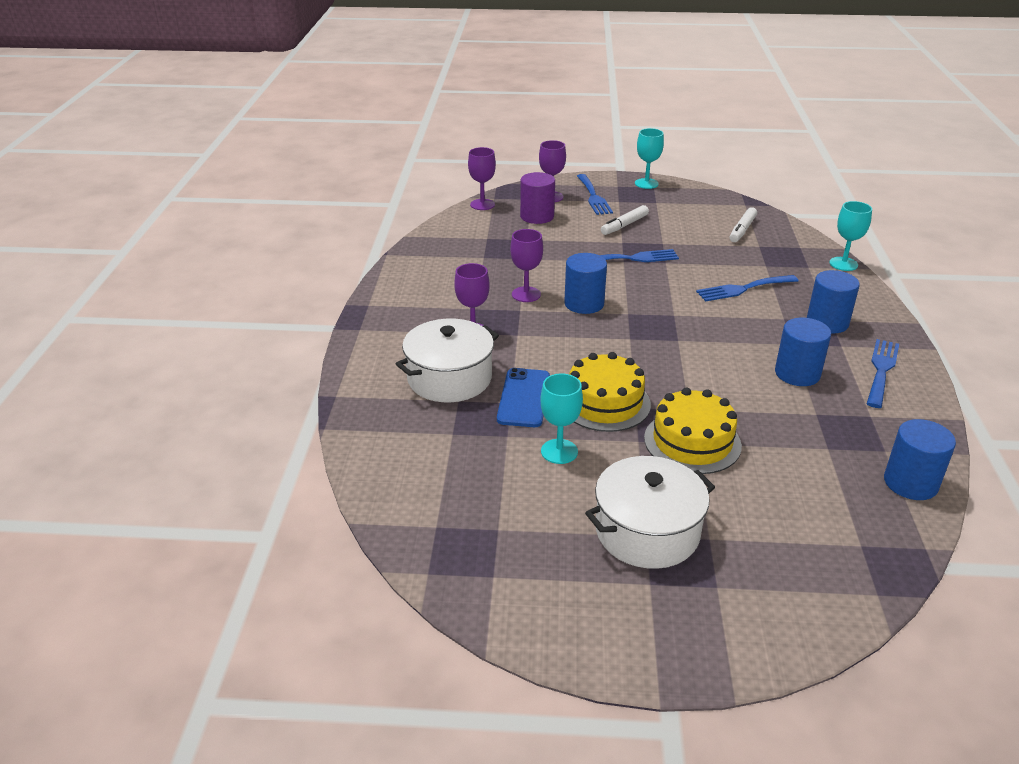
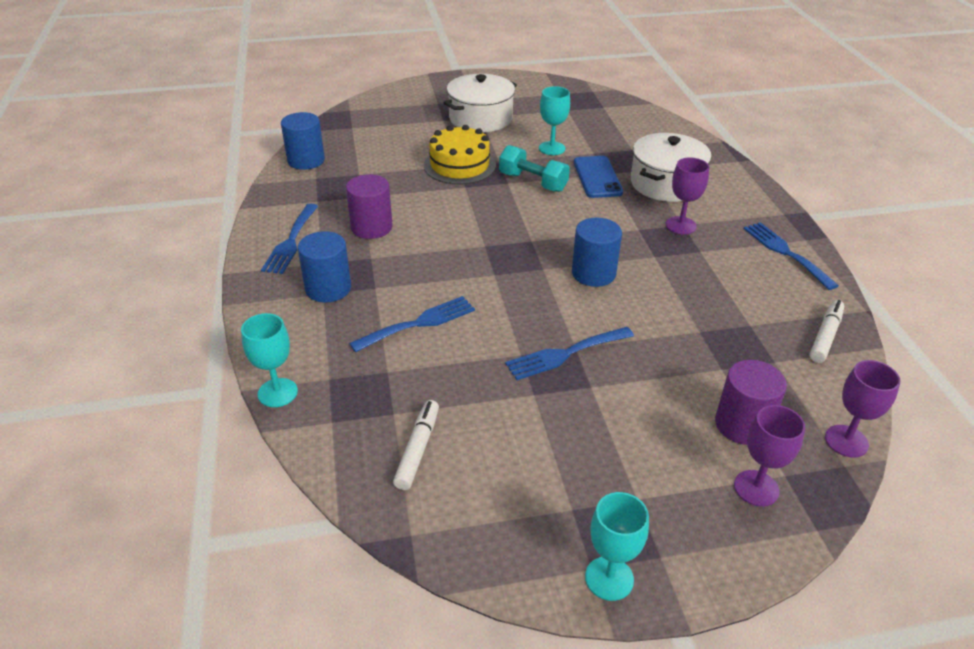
camera: 165 degrees right, 5 degrees up
(526, 294) = (661, 276): purple goblet -> none
(593, 197) = (686, 504): blue fork -> blue fork (785, 252)
(604, 403) = (533, 182): yellow cake -> turquoise dumbbell
(624, 225) = (602, 427): white marker -> white marker (825, 336)
(797, 373) = (371, 227): blue cylinder -> purple cylinder

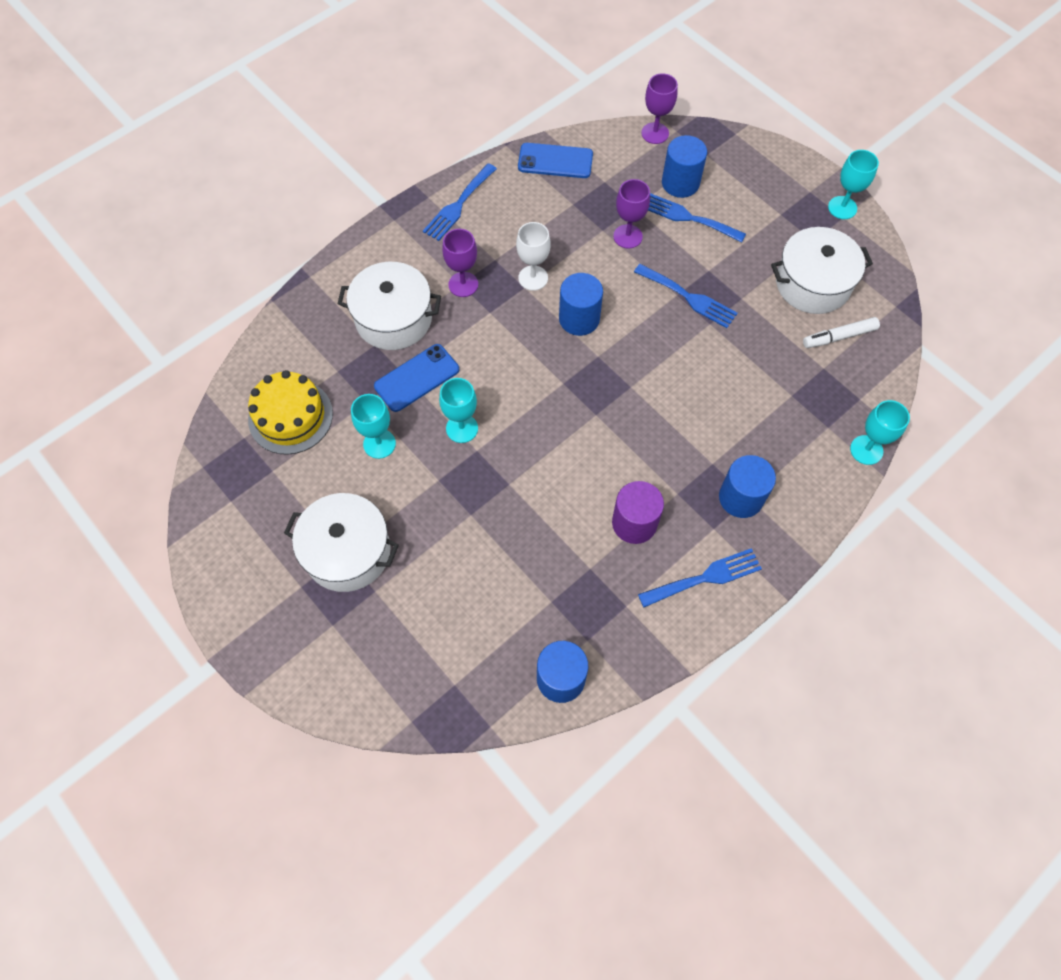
camera: 120 degrees left, 25 degrees up
(419, 323) = (729, 405): blue fork -> blue fork (688, 218)
(459, 165) = (470, 512): yellow cake -> yellow cake (290, 416)
(507, 468) = (812, 283): none -> white pot
(533, 182) = (462, 428): turquoise dumbbell -> turquoise goblet
(662, 264) = (533, 278): none -> white goblet
(742, 424) = (680, 183): purple cylinder -> blue cylinder
(756, 488) = (727, 164): purple goblet -> purple goblet (627, 236)
(825, 336) = (555, 161): white marker -> blue phone

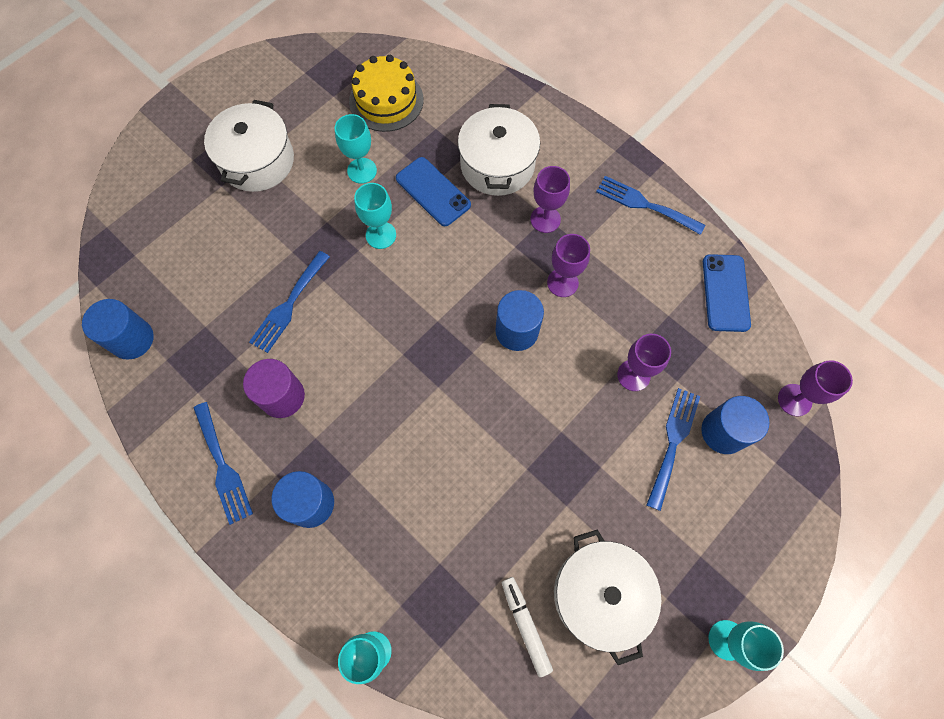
camera: 85 degrees right, 5 degrees up
(533, 278) = (562, 283): white goblet -> purple goblet
(689, 297) = (559, 445): blue fork -> blue fork (288, 305)

